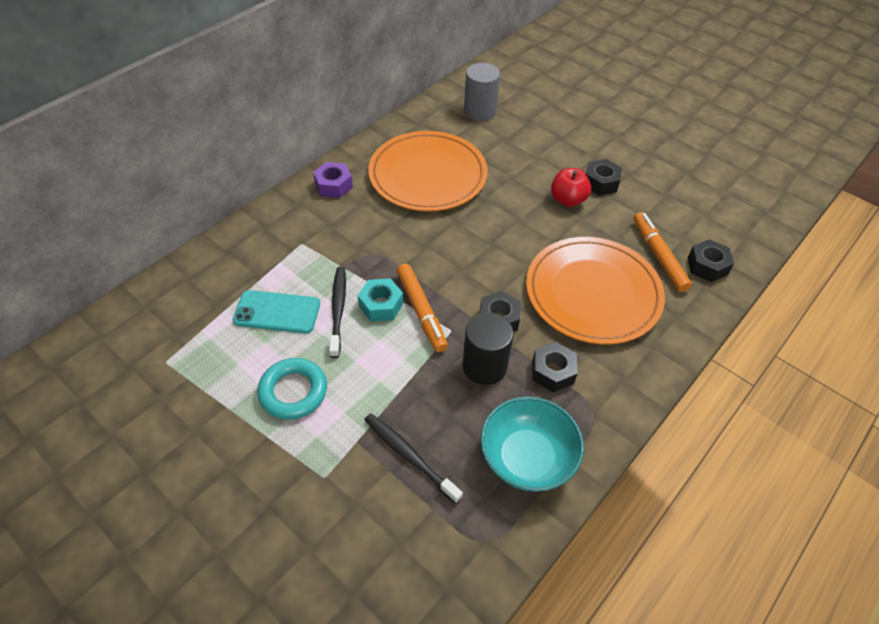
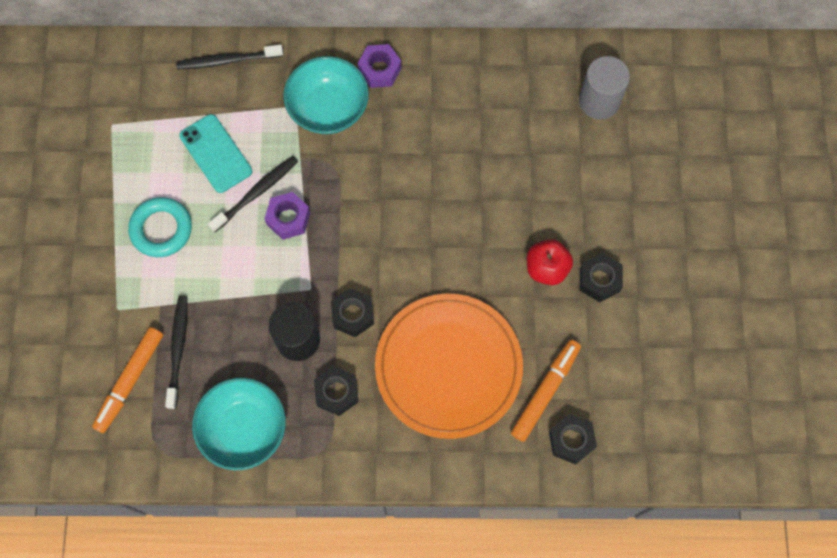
camera: 50 degrees right, 20 degrees up
(217, 255) = (227, 60): none -> black toothbrush
(326, 227) = (328, 108): none -> turquoise bowl
(381, 305) = (288, 219): turquoise nut -> purple nut
(421, 311) = (309, 253): orange marker -> orange marker (130, 381)
(428, 175) = (465, 130): orange plate -> none

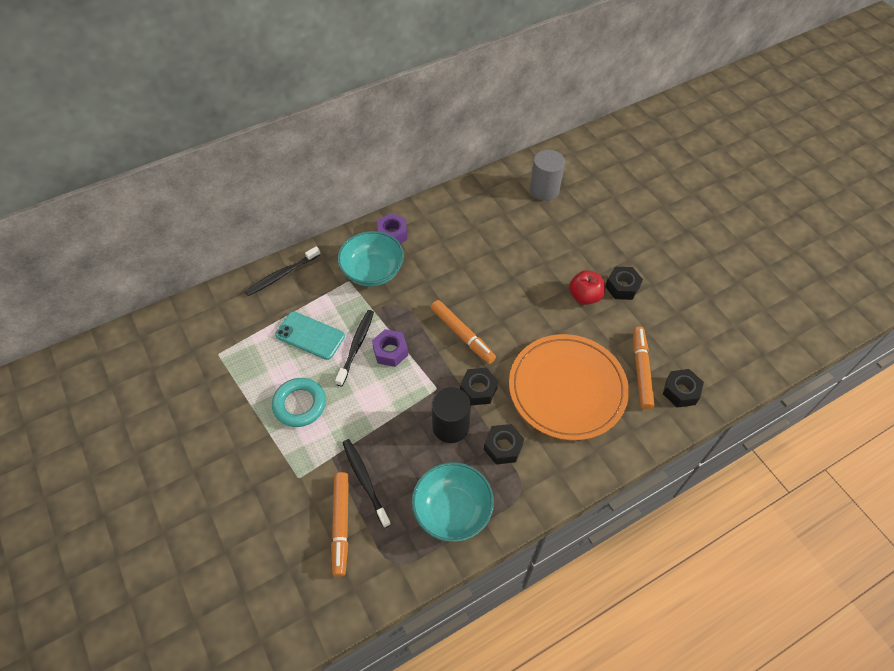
camera: 30 degrees left, 15 degrees down
(377, 241) = (462, 335): none -> orange marker

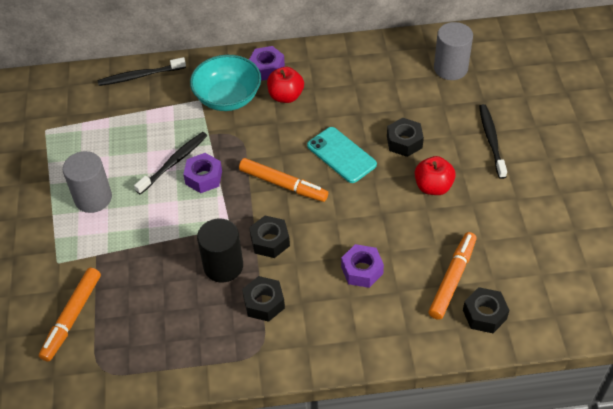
camera: 25 degrees right, 5 degrees down
(300, 404) = (93, 198): turquoise ring -> grey cylinder
(310, 335) = (136, 139): turquoise phone -> turquoise phone (341, 155)
(365, 481) = (115, 287): black toothbrush -> black toothbrush (491, 140)
(422, 255) = (286, 96): none -> red apple
(452, 510) = (181, 343): turquoise bowl -> none
(462, 335) = (283, 184): orange marker -> orange marker turned 45 degrees counterclockwise
(567, 388) = (362, 270): orange plate -> purple nut
(622, 287) = (480, 190): black nut -> black nut (404, 142)

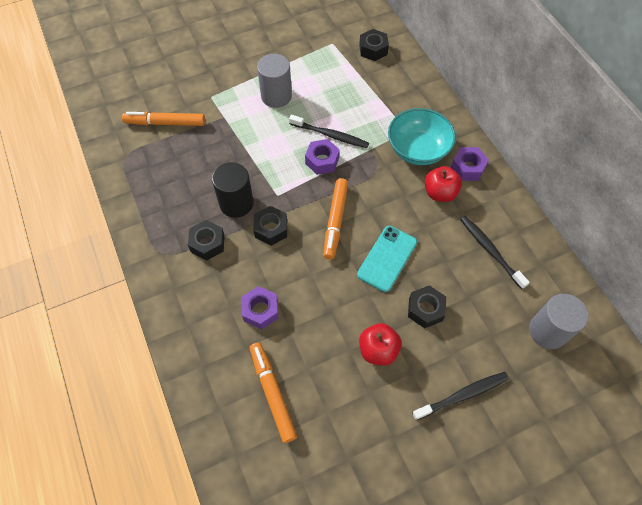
camera: 70 degrees right, 10 degrees up
(140, 76) = (414, 81): black toothbrush -> black toothbrush (490, 250)
(452, 279) = (272, 393): orange marker -> orange marker turned 120 degrees counterclockwise
(484, 314) = (239, 432): black nut -> black nut (373, 49)

